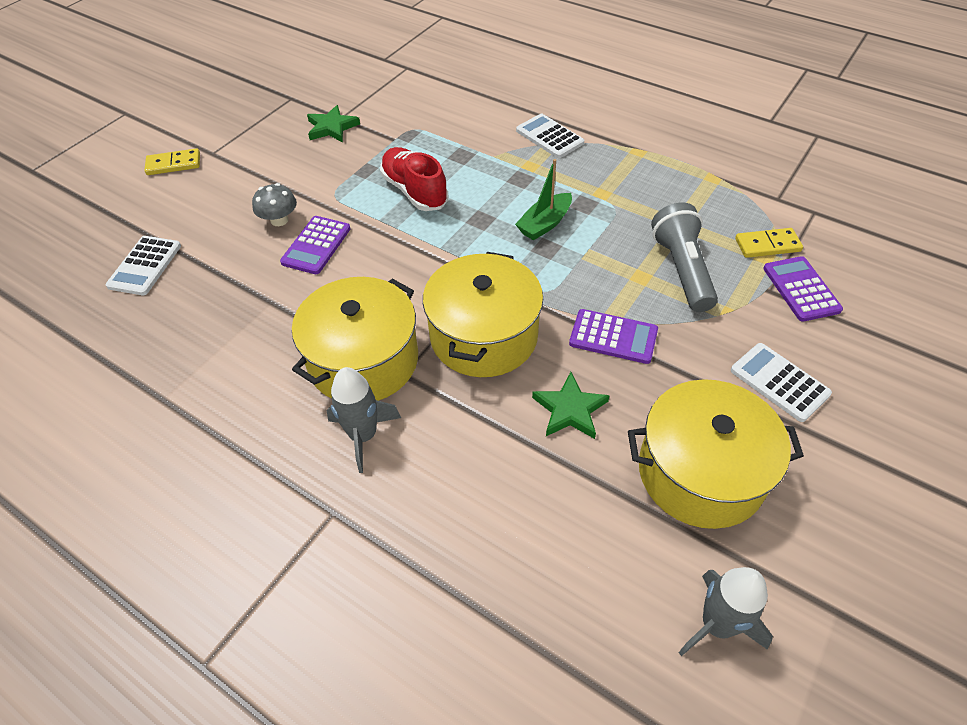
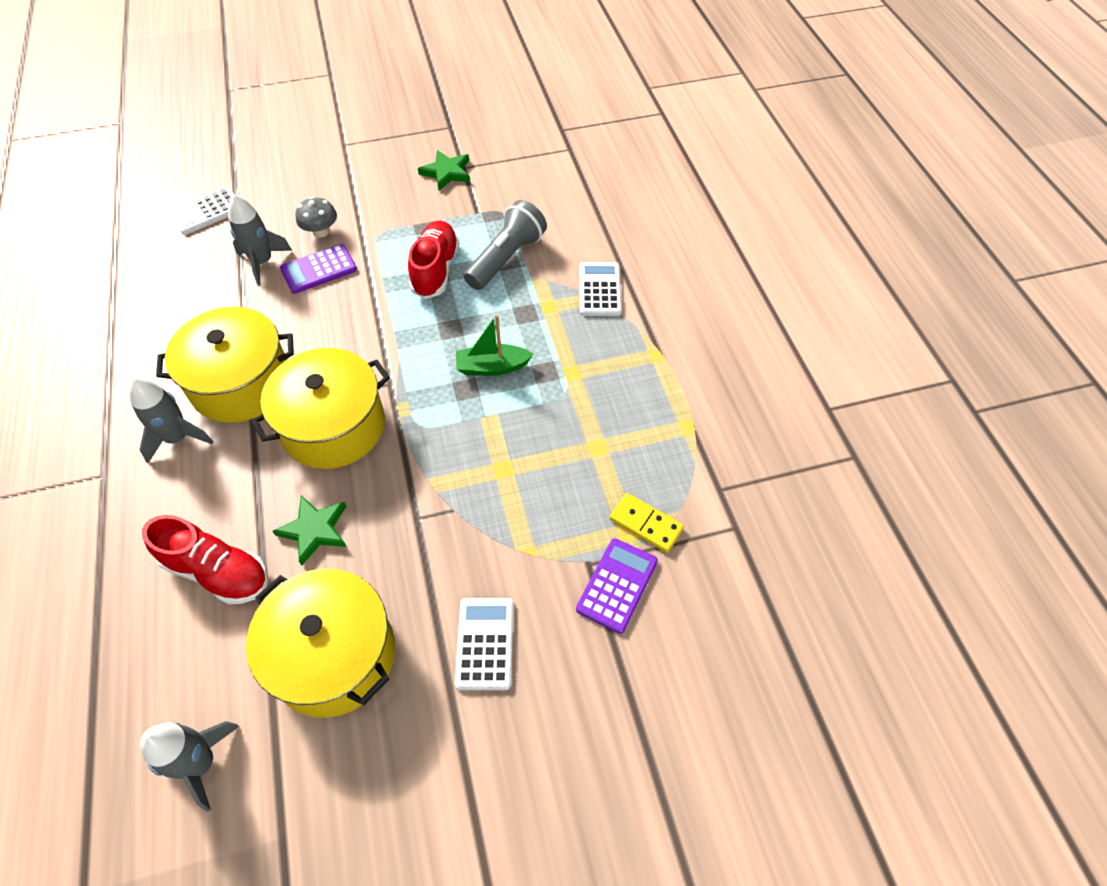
camera: 40 degrees right, 5 degrees up
(173, 164) = (311, 139): yellow domino -> none
(256, 270) = (262, 262): none -> grey rocket
(537, 495) = (218, 571): none -> red shoe
(613, 337) = (416, 501): purple calculator -> none
(682, 270) = (543, 489): grey flashlight -> grey flashlight (506, 258)

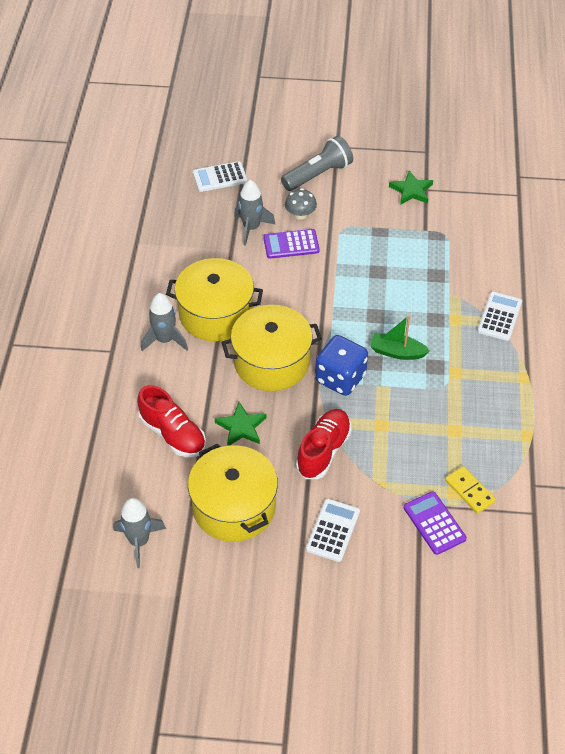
camera: 20 degrees right, 5 degrees down
(430, 421) = (340, 378): none -> blue dice
(435, 270) = (378, 268): red shoe -> red shoe (323, 451)
(506, 258) = (435, 273): grey flashlight -> grey flashlight (318, 175)
(617, 585) = (434, 523): purple calculator -> purple calculator turned 75 degrees counterclockwise

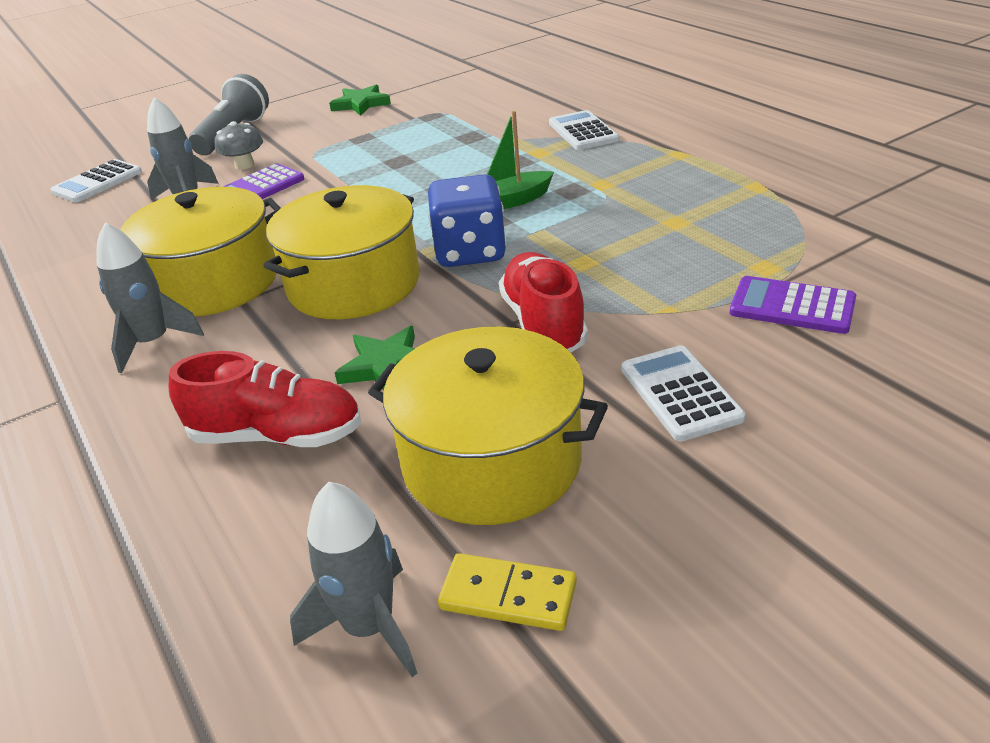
camera: 35 degrees left, 15 degrees down
(469, 491) = (779, 257): yellow domino -> yellow domino (508, 596)

